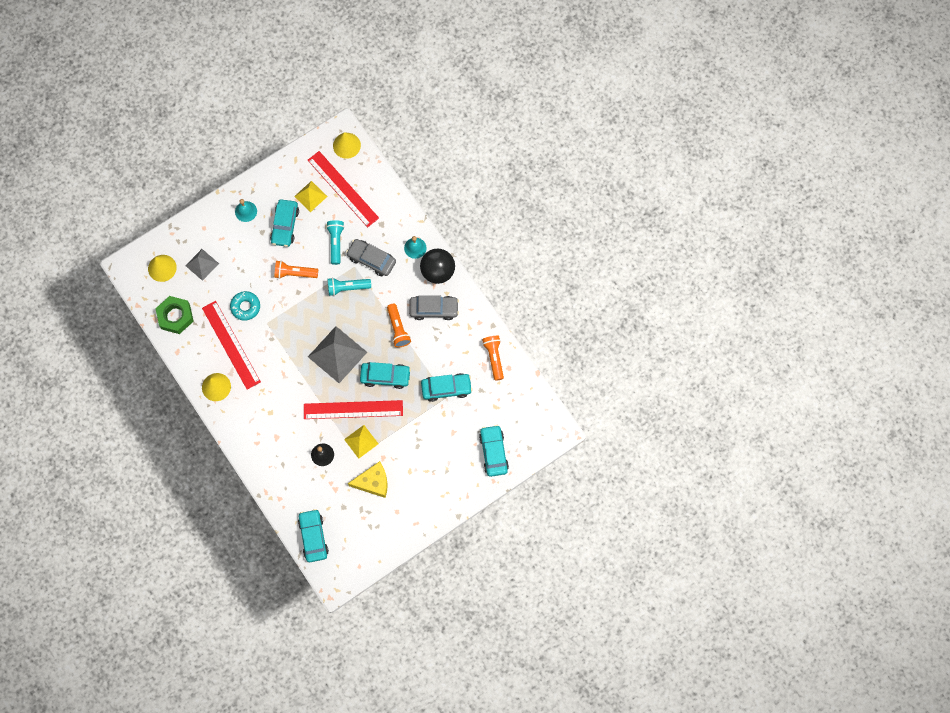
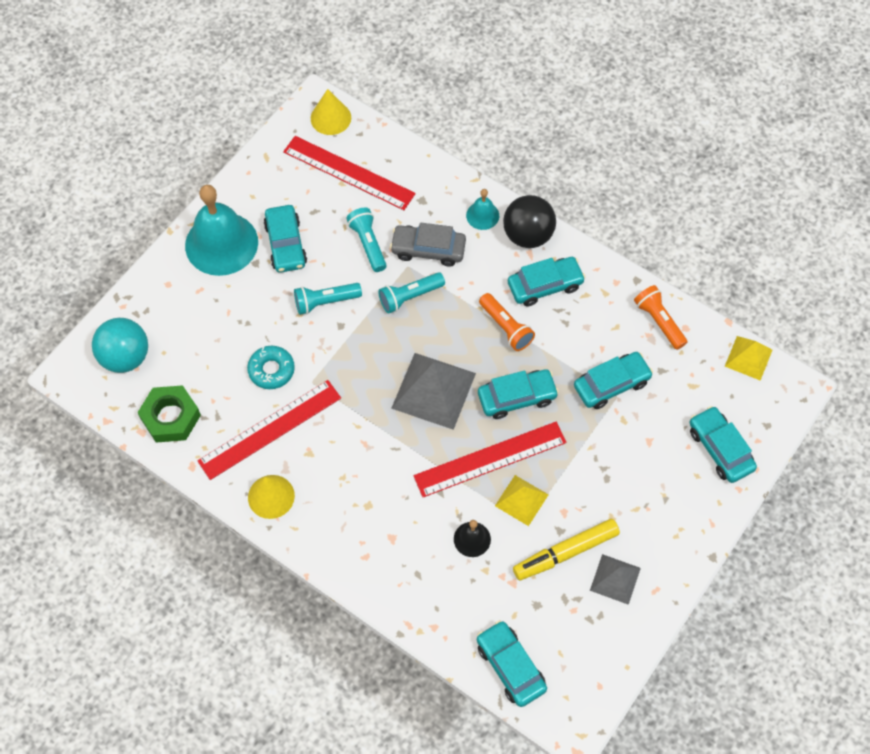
camera: 20 degrees left, 10 degrees down
(162, 268) = (125, 357): yellow cone -> turquoise ball
(202, 264) = (184, 333): grey pyramid -> grey pyramid (615, 579)
(231, 345) = (270, 429): red ruler -> red ruler turned 75 degrees counterclockwise
(246, 211) = (221, 243): turquoise bell -> turquoise bell, size x2.18
(294, 273) = (325, 302): orange flashlight -> turquoise flashlight
(310, 196) = (307, 195): yellow pyramid -> yellow pyramid (748, 358)
(373, 482) = (565, 552): yellow cheese -> yellow marker
(434, 309) = (545, 285): grey car -> turquoise car

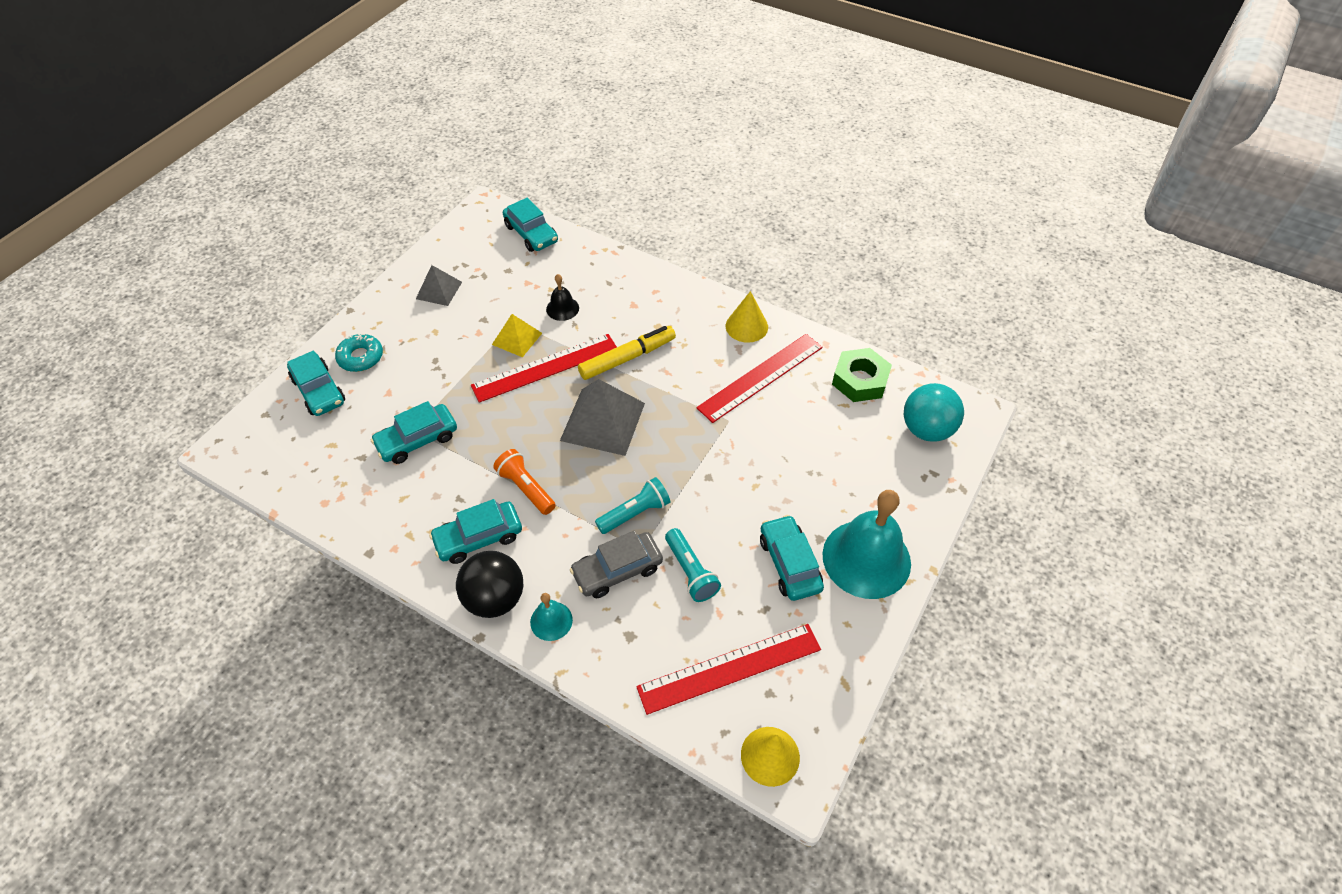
camera: 175 degrees right, 10 degrees down
(271, 370) = (772, 428): turquoise donut -> turquoise donut (361, 357)
(325, 302) = (729, 500): turquoise flashlight -> none
(349, 172) = (729, 668): red ruler -> red ruler turned 45 degrees counterclockwise
(428, 249) = (617, 570): grey car -> grey car turned 150 degrees clockwise
(517, 397) = (517, 421): turquoise car -> none
(565, 552) = (480, 304): yellow marker -> yellow marker (627, 358)
(659, 321) = (353, 507): orange flashlight -> none
(748, 358) = (263, 476): yellow pyramid -> none

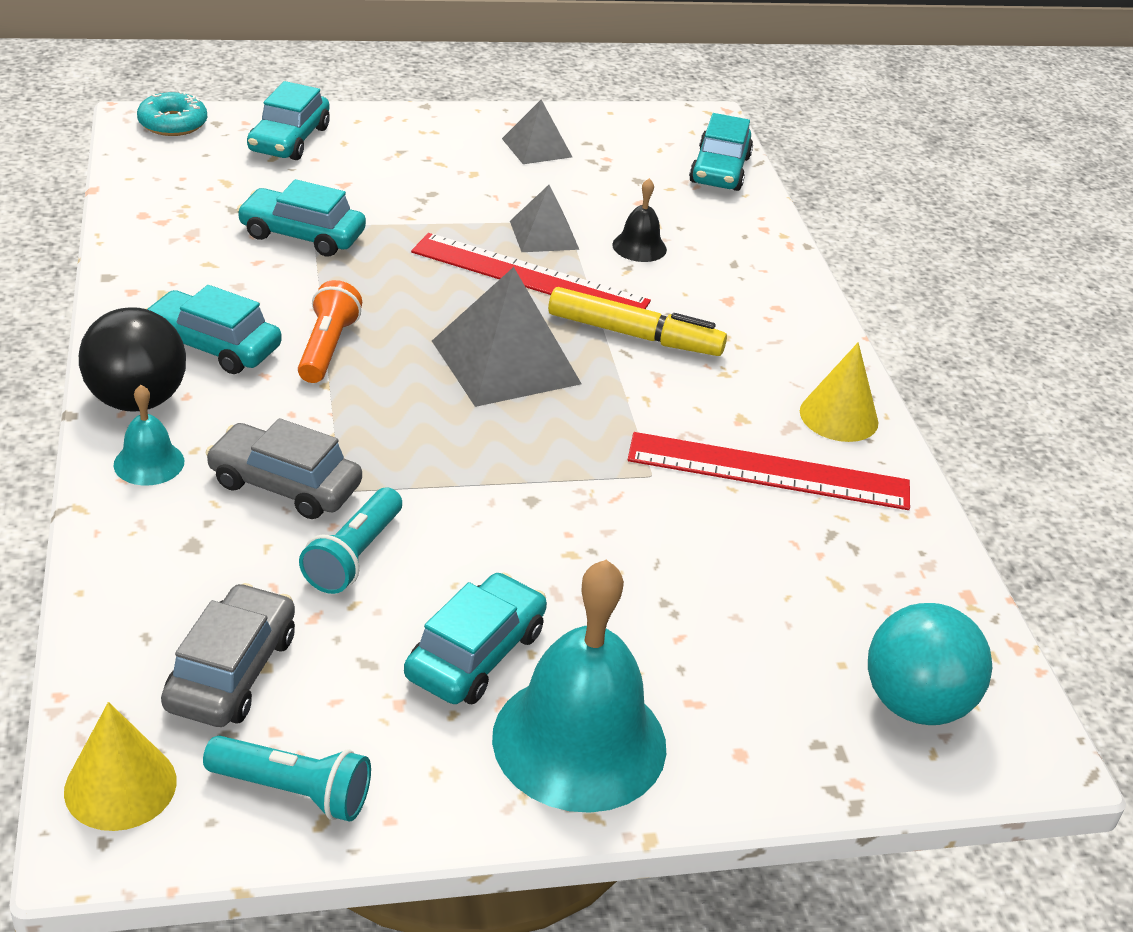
camera: 45 degrees right, 15 degrees down
(361, 357) = (369, 143): turquoise donut -> turquoise donut (173, 123)
(517, 338) = (544, 235): yellow pyramid -> grey pyramid
(635, 513) = (393, 458): turquoise flashlight -> turquoise flashlight (293, 791)
(729, 668) = (231, 671): red ruler -> grey car
(860, 380) = (905, 580): green nut -> none

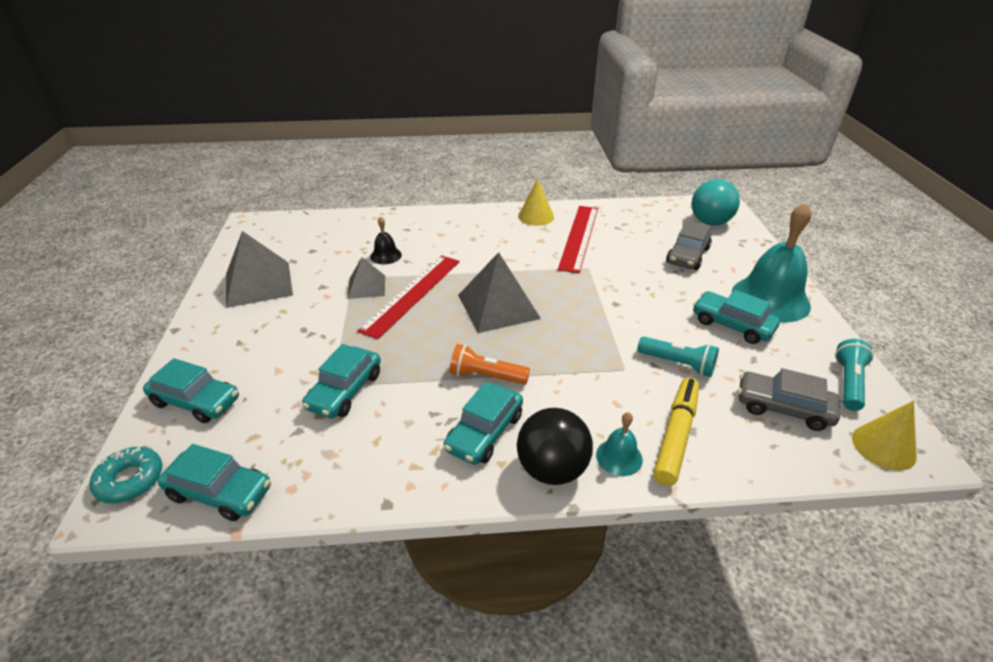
camera: 80 degrees left, 0 degrees up
(285, 485) = (626, 392): grey car -> grey car (687, 255)
(537, 148) = (258, 284): grey pyramid -> grey pyramid, size x1.73
(634, 335) = (472, 263): yellow marker -> yellow marker (676, 435)
(720, 170) = (310, 224): turquoise car -> turquoise car (220, 492)

